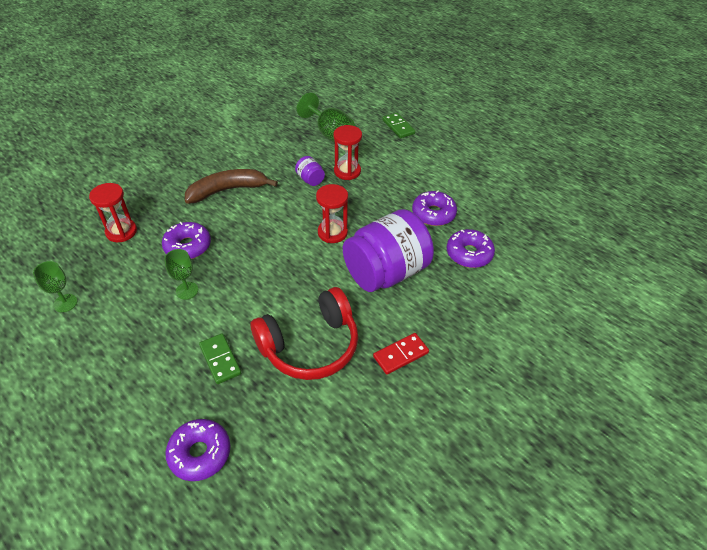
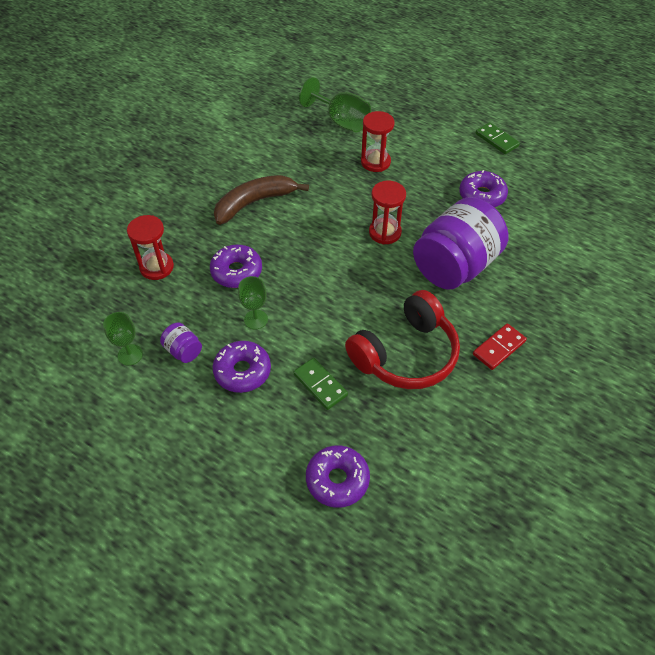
camera: 10 degrees left, 5 degrees up
(310, 179) = (339, 177): purple jar -> purple jar (183, 351)
(398, 127) = (412, 103): green domino -> green domino (496, 140)
(469, 254) = (532, 233): purple donut -> purple donut (242, 371)

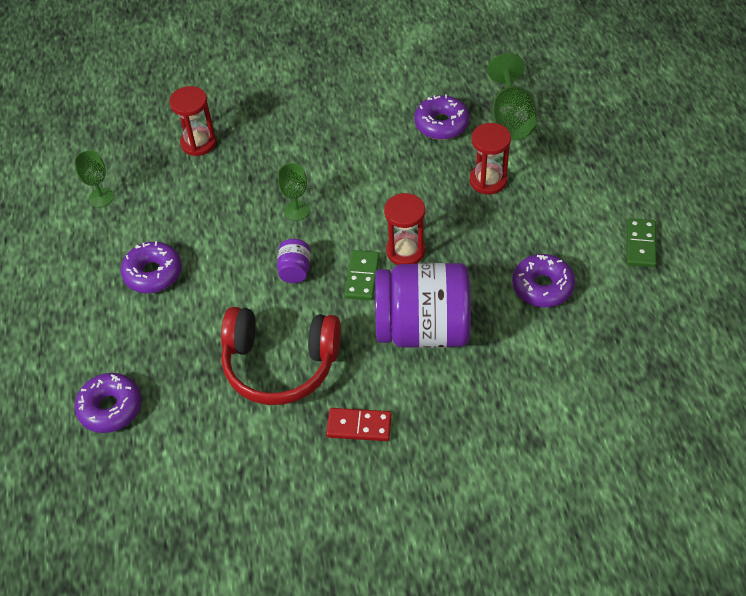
camera: 50 degrees right, 0 degrees up
(183, 351) = (136, 224): purple jar -> purple jar (295, 270)
(236, 272) = (247, 192): purple donut -> purple donut (441, 124)
(254, 203) = (335, 142): brown banana -> none
(256, 319) = (212, 241): green goblet -> green goblet (296, 211)
(320, 385) = (189, 331): green domino -> green domino (362, 277)

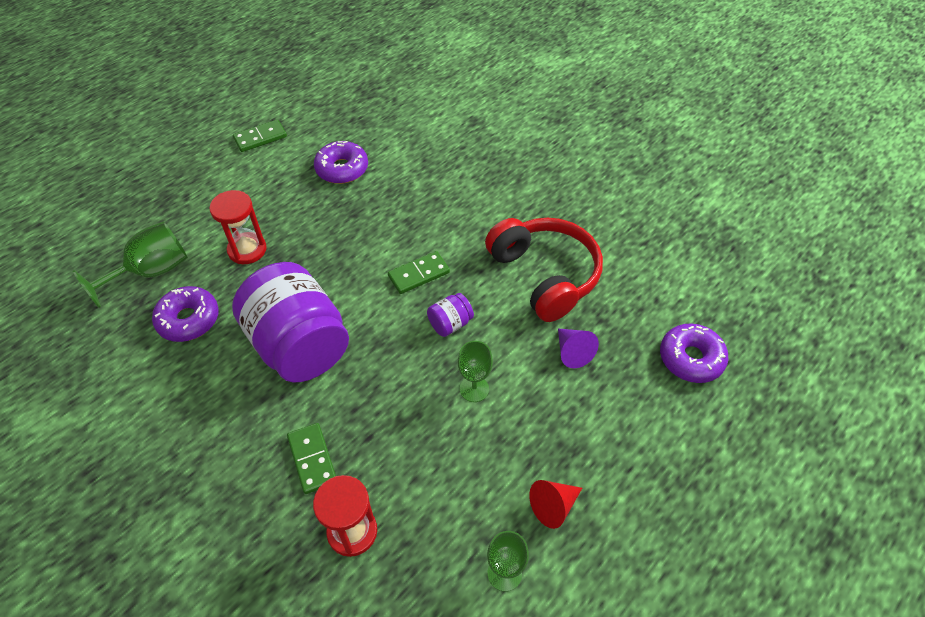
camera: 130 degrees left, 0 degrees up
(108, 244) = (553, 506): none -> red cone
(153, 273) = (548, 434): purple donut -> none
(195, 332) = (572, 352): none -> purple cone
(263, 144) = (312, 459): none -> green domino
(296, 211) = (382, 367): green goblet -> green goblet (474, 389)
(359, 426) = (547, 203): red domino -> none
(405, 251) = (369, 262): red hourglass -> none
(423, 329) = (436, 212): purple jar -> purple jar (299, 345)

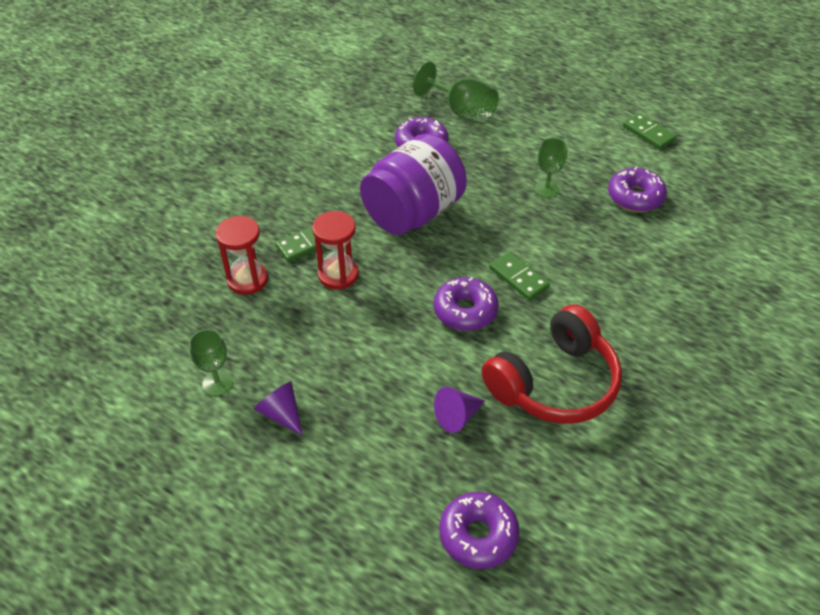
camera: 80 degrees right, 5 degrees down
(247, 250) = (505, 158): red hourglass -> red hourglass (338, 275)
(450, 324) = (465, 311): purple jar -> purple donut
(474, 389) = (394, 339): green goblet -> green goblet (546, 189)
(553, 506) = (281, 413): red cone -> purple cone

